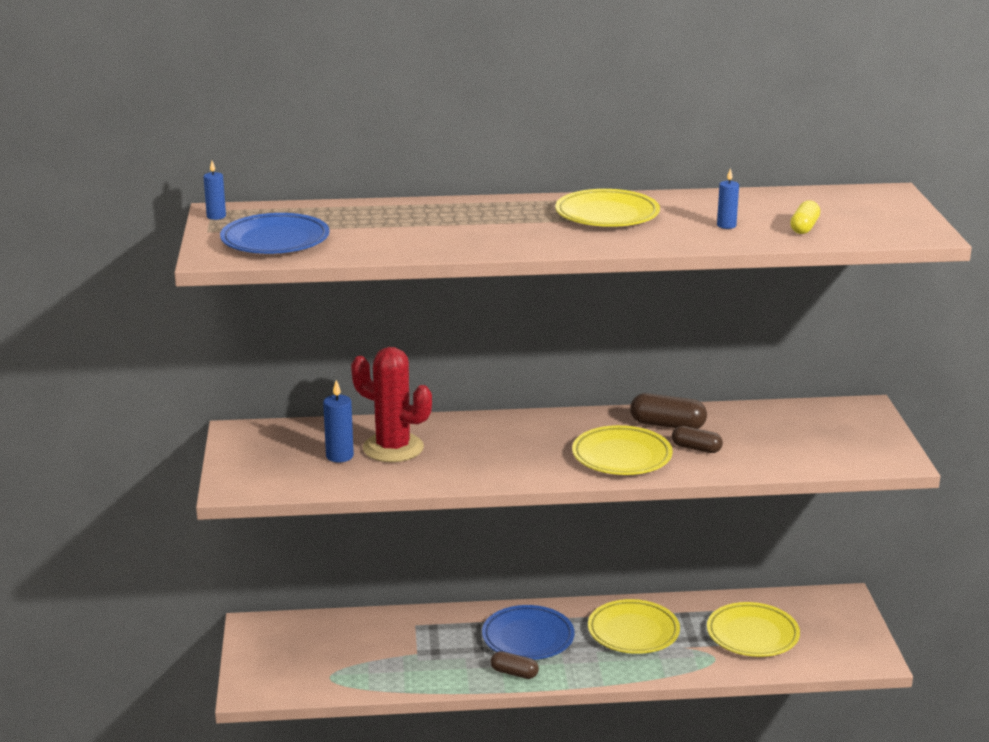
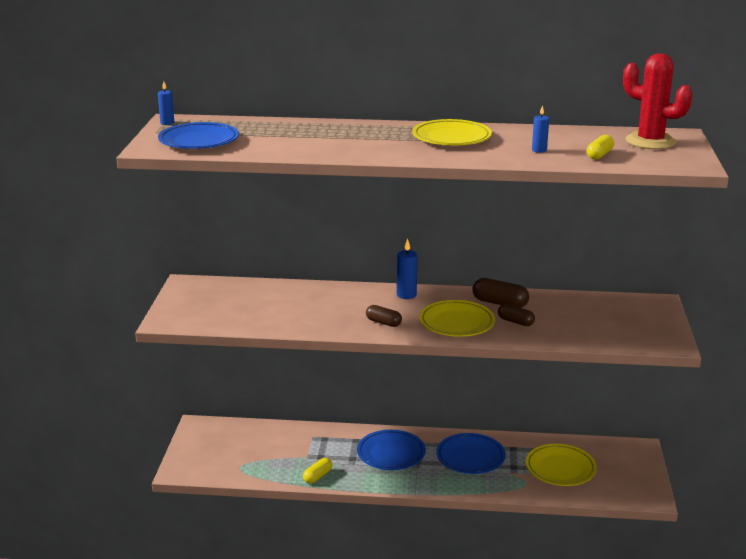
camera: 10 degrees right, 0 degrees up
(339, 456) = (250, 306): blue candle -> blue candle (406, 295)
(393, 448) = (291, 303): red cactus -> red cactus (650, 141)
(439, 678) = (317, 476): none -> yellow capsule
(514, 673) = (373, 478): brown capsule -> brown capsule (383, 322)
(633, 632) = (470, 457): yellow plate -> blue plate

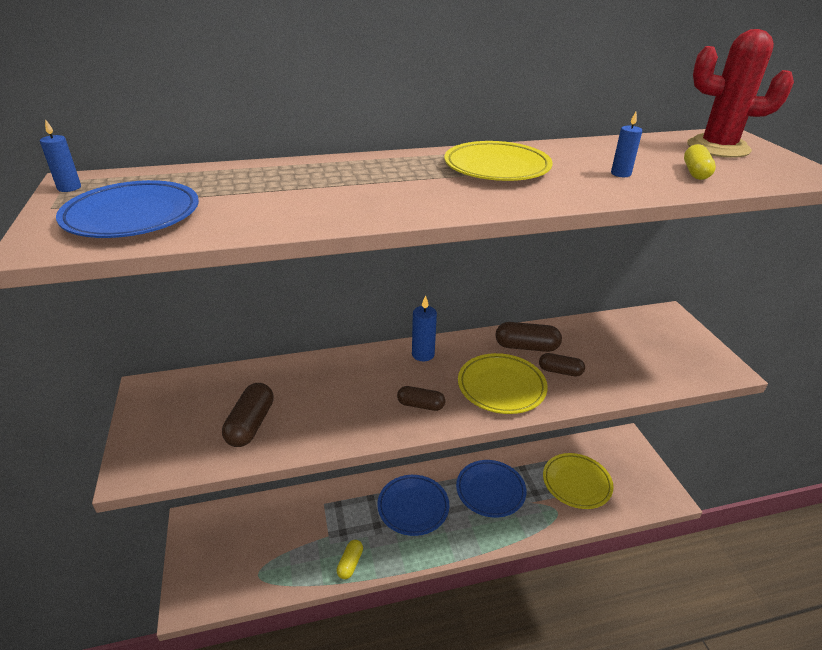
camera: 20 degrees left, 10 degrees up
(251, 313) = (250, 424): none -> brown capsule

